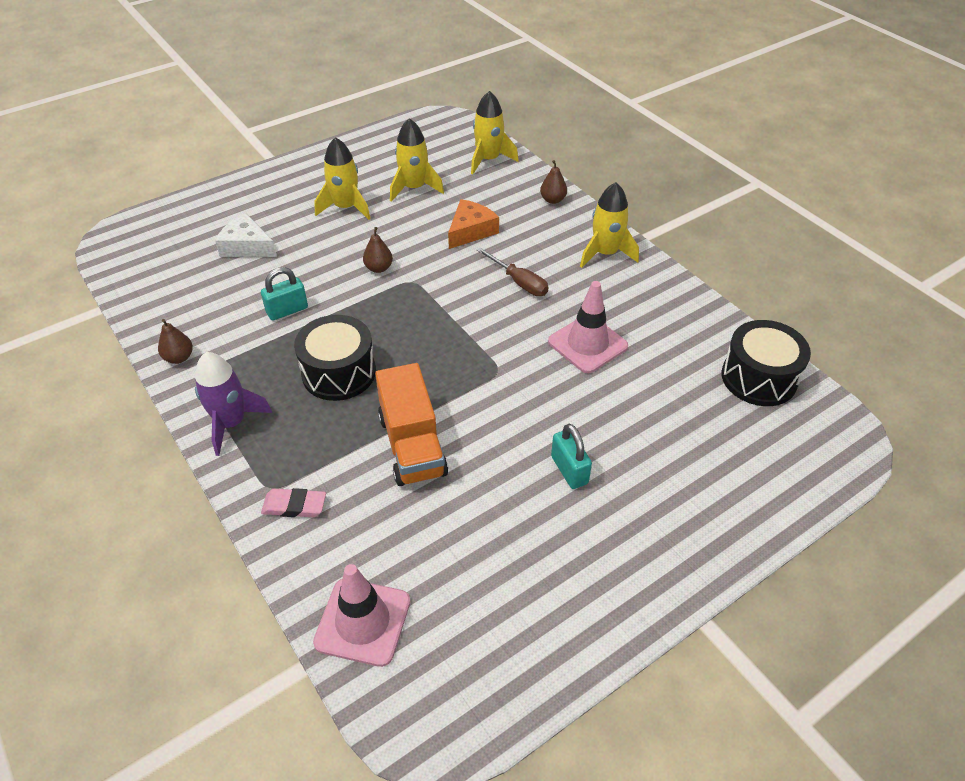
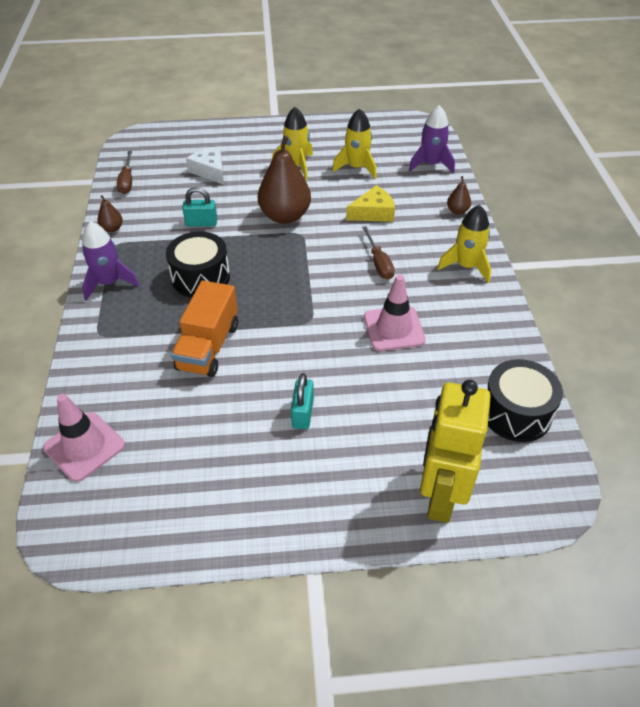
camera: 30 degrees right, 0 degrees up
(149, 294) = (127, 181): none -> brown screwdriver
(294, 506) = (104, 352): pink eraser -> none
(379, 268) = (285, 216): brown pear -> brown pear, size x2.21
(470, 231) = (373, 212): orange cheese -> yellow cheese
(488, 160) = (431, 164): yellow rocket -> purple rocket
(758, 488) = (440, 496): none -> yellow robot

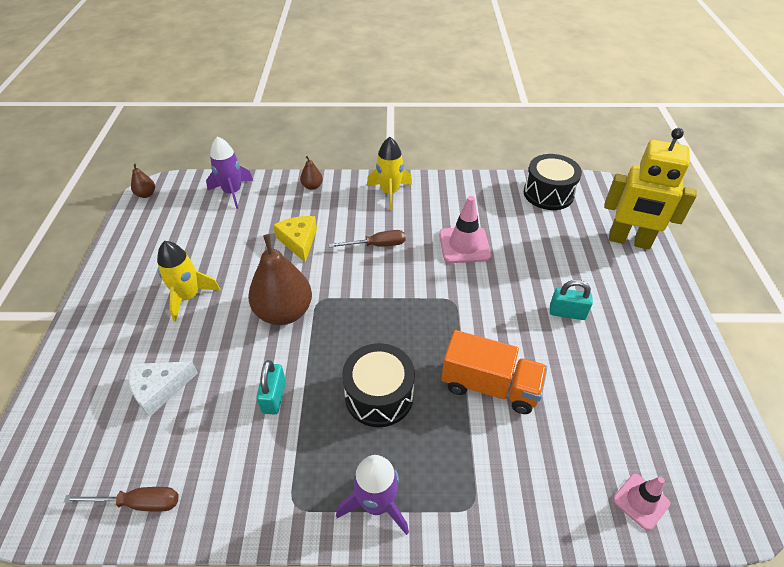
camera: 85 degrees left, 0 degrees up
(84, 446) = (640, 501): pink traffic cone -> pink traffic cone, size x0.63
(112, 228) = (256, 513): brown pear -> brown pear (146, 194)
(357, 168) = (215, 246): yellow rocket -> none

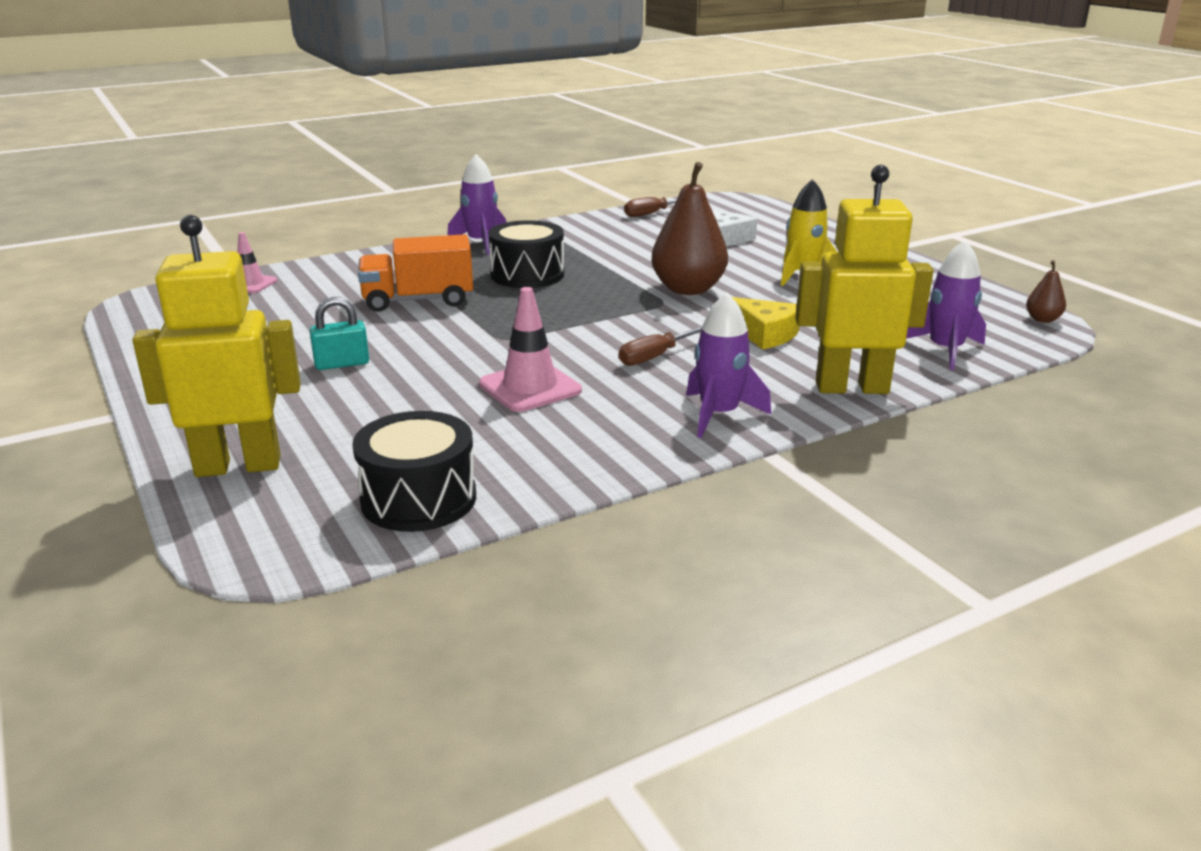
camera: 150 degrees right, 20 degrees down
(274, 397) = (622, 256): turquoise padlock -> none
(312, 186) = (851, 388): brown pear -> yellow robot
(389, 192) = (719, 415): yellow rocket -> purple rocket

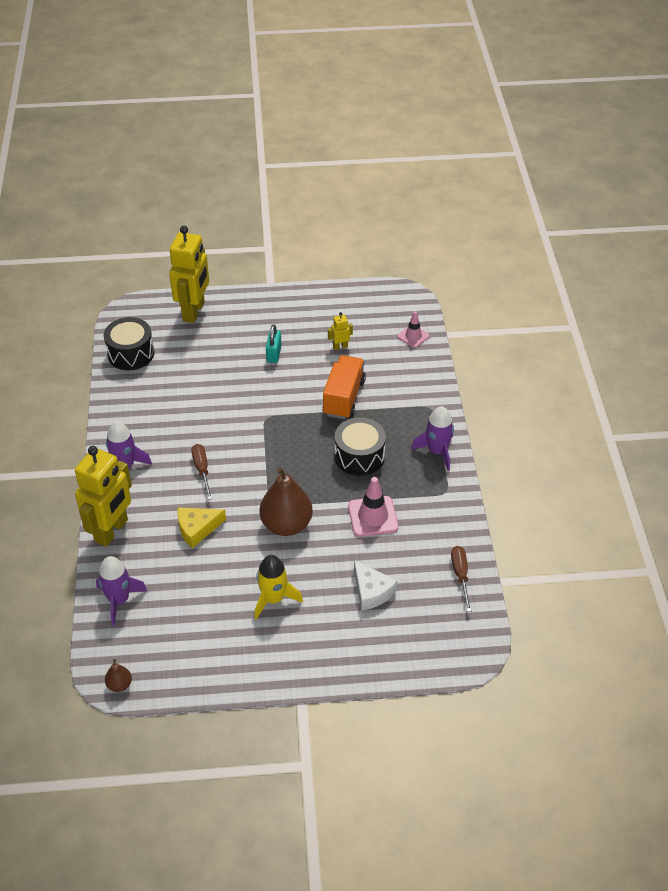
camera: 115 degrees right, 20 degrees up
(297, 322) = (340, 346): none -> yellow robot
(530, 387) = (201, 411): pink traffic cone -> pink traffic cone (373, 516)

